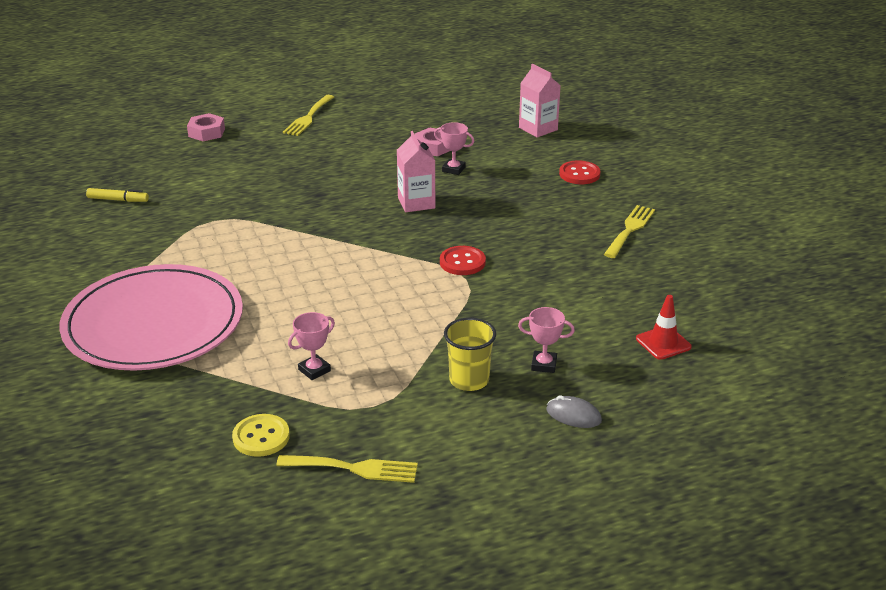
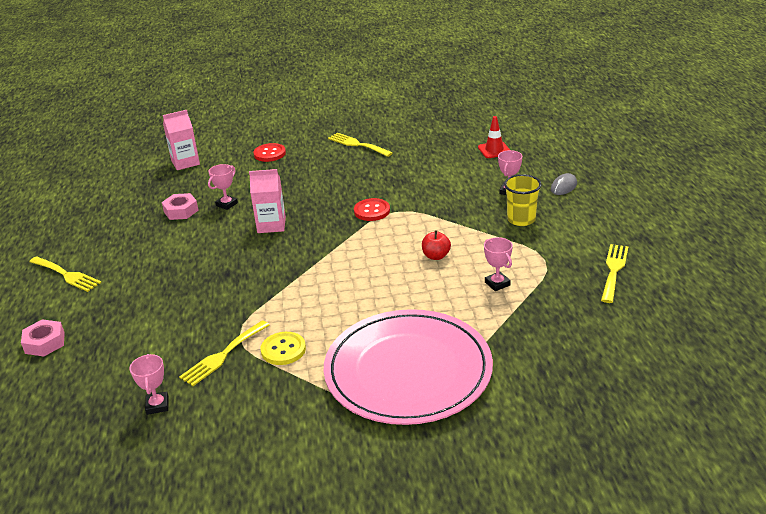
camera: 75 degrees left, 0 degrees up
(118, 200) = (157, 405): yellow marker -> pink trophy
(184, 217) = (222, 355): none -> yellow fork
(261, 437) = (577, 310): yellow button -> yellow button (283, 350)
(368, 319) = (436, 256): none -> red apple

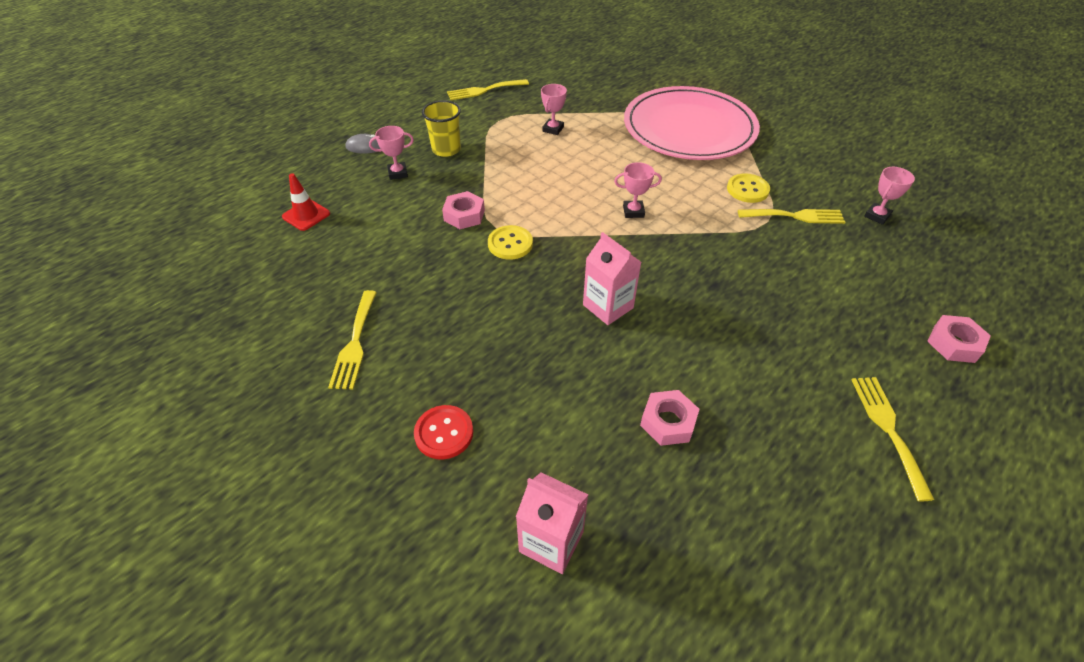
camera: 130 degrees left, 15 degrees up
(226, 204) = (609, 381): pink trophy -> pink trophy (633, 211)
(372, 211) = (510, 244): red button -> yellow button
(424, 203) = (464, 215): none -> pink nut
(436, 256) = (547, 171): red apple -> none

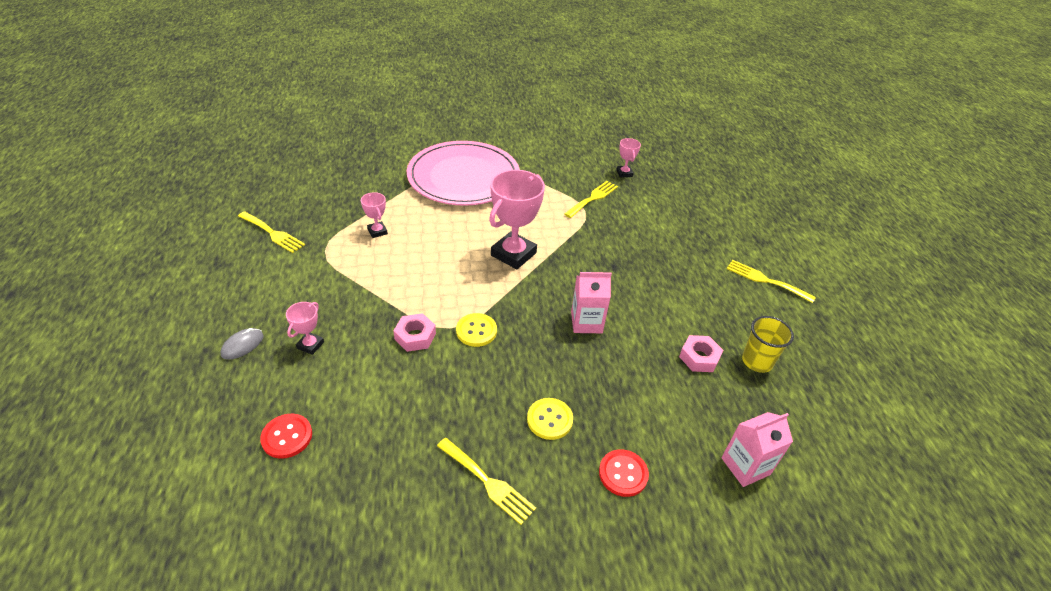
camera: 55 degrees left, 5 degrees down
(306, 215) = (287, 437): red traffic cone -> red button
(446, 149) = (320, 299): yellow cup -> yellow cup (757, 361)
(484, 90) = (273, 233): yellow fork -> yellow fork turned 75 degrees counterclockwise
(633, 211) = (513, 254): pink trophy -> pink trophy, size x2.07
(747, 189) = (550, 198): yellow button -> yellow button (549, 419)
(954, 344) = (732, 219): pink nut -> none

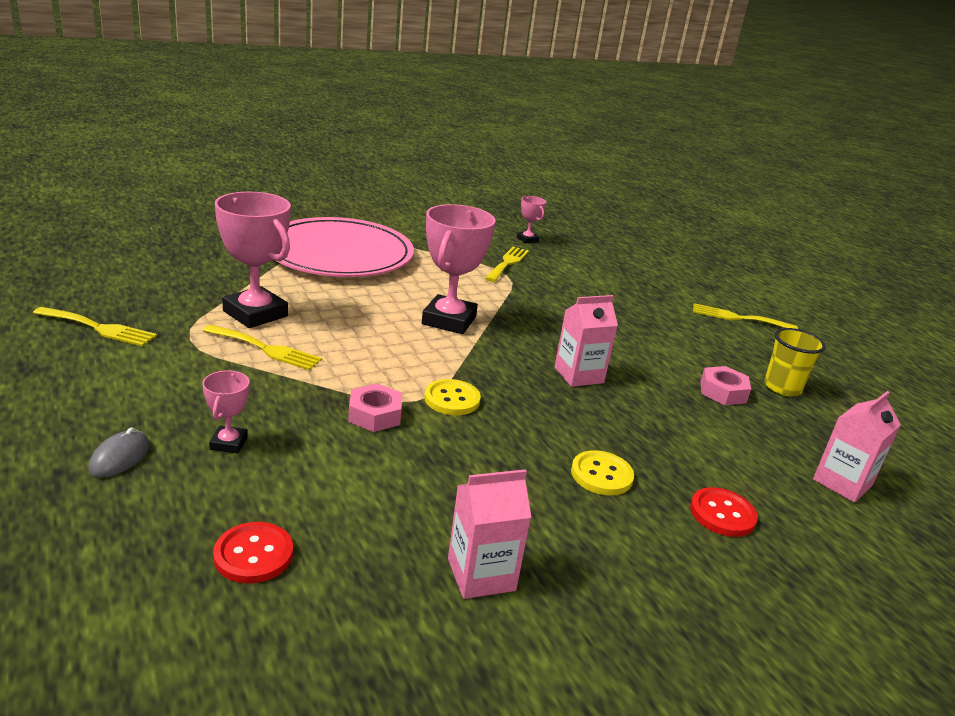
camera: 20 degrees left, 15 degrees down
(377, 231) = (255, 313): pink trophy -> pink trophy, size x2.07
(418, 485) = (481, 574): none -> pink carton
(488, 482) = (571, 554): yellow fork -> yellow fork (266, 349)

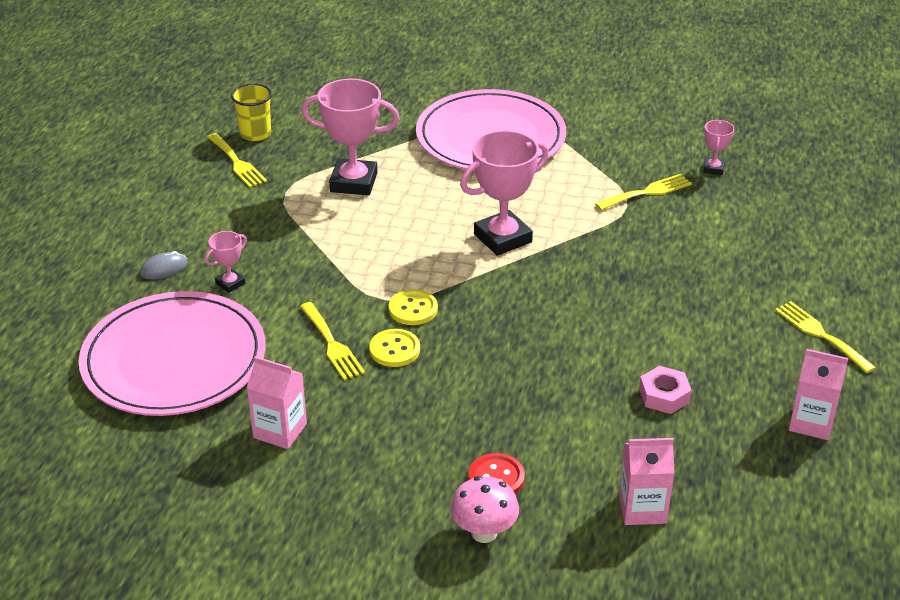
camera: 45 degrees right, 10 degrees up
(253, 554) = (174, 359): red button -> pink plate
(255, 313) = (354, 182): pink trophy -> pink trophy turned 75 degrees counterclockwise
(266, 349) = (328, 218): yellow fork -> yellow fork (332, 344)
(375, 415) = (343, 299): pink nut -> none
(578, 375) = (547, 329): pink carton -> pink carton (811, 422)
(601, 475) = (446, 411): yellow button -> yellow button (394, 349)
(782, 387) = (736, 417): yellow cup -> yellow cup (255, 134)
(788, 571) = (484, 533): none -> pink mushroom

